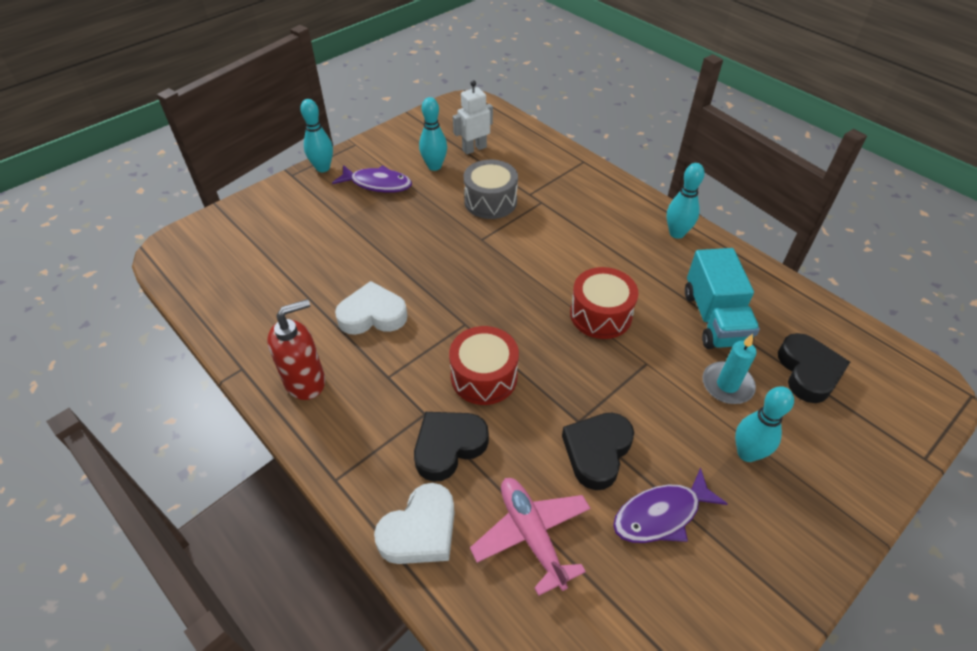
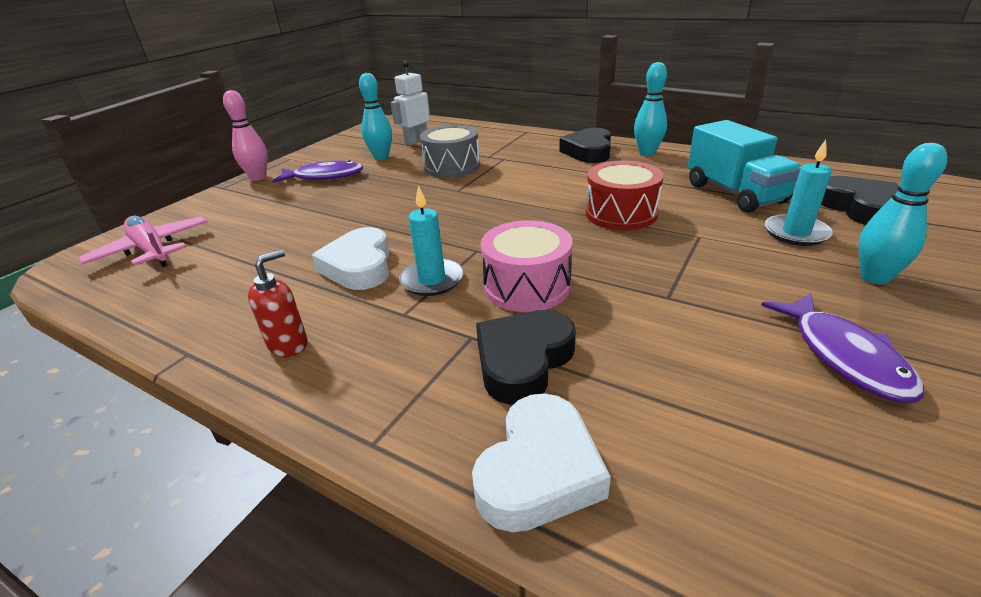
camera: 15 degrees left, 15 degrees down
(305, 381) = (288, 344): red soap dispenser -> red soap dispenser, size x0.64
(323, 168) = (258, 177): turquoise bowling pin -> pink bowling pin
(372, 315) = (359, 266): white heart -> white heart turned 75 degrees counterclockwise
(419, 348) = (432, 280): none -> turquoise candle
(484, 377) = (527, 286): red drum -> pink drum
(531, 535) = (704, 427): pink plane -> pink plane (152, 250)
(597, 452) = (713, 318): black heart -> black heart (588, 151)
(661, 514) = (844, 356): purple fish -> purple fish turned 60 degrees counterclockwise

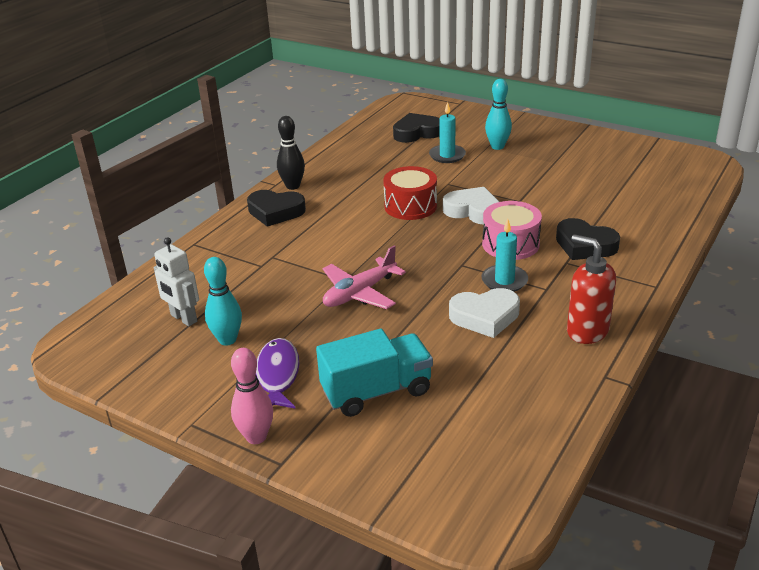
camera: 90 degrees left, 0 degrees up
(152, 250) = (450, 464): pink plane -> pink plane (360, 293)
(288, 344) = (587, 331): red soap dispenser -> red soap dispenser, size x1.56
(452, 167) = (282, 286): grey drum -> none
(539, 471) = (655, 241): white heart -> white heart (473, 211)
(647, 153) = (293, 186): turquoise bowling pin -> black bowling pin
(734, 193) = (386, 164): turquoise truck -> turquoise truck (376, 391)
(844, 356) = (564, 167): purple fish -> none

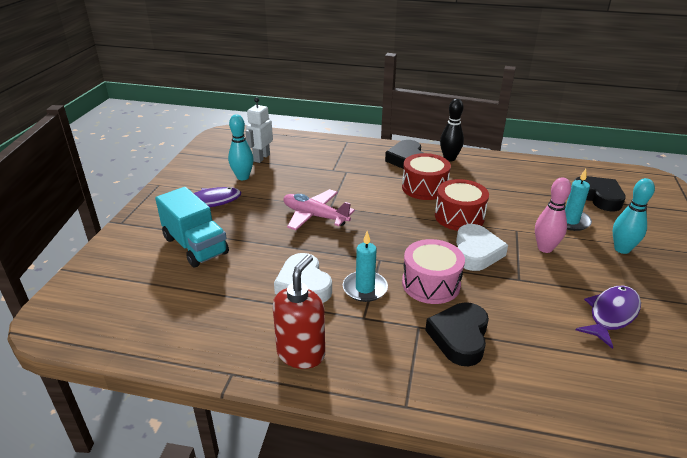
camera: 70 degrees right, 0 degrees up
(256, 437) = (146, 208): pink bowling pin -> pink bowling pin (545, 248)
(344, 213) = (424, 188): none -> red drum
(575, 175) = (611, 315): none -> purple fish

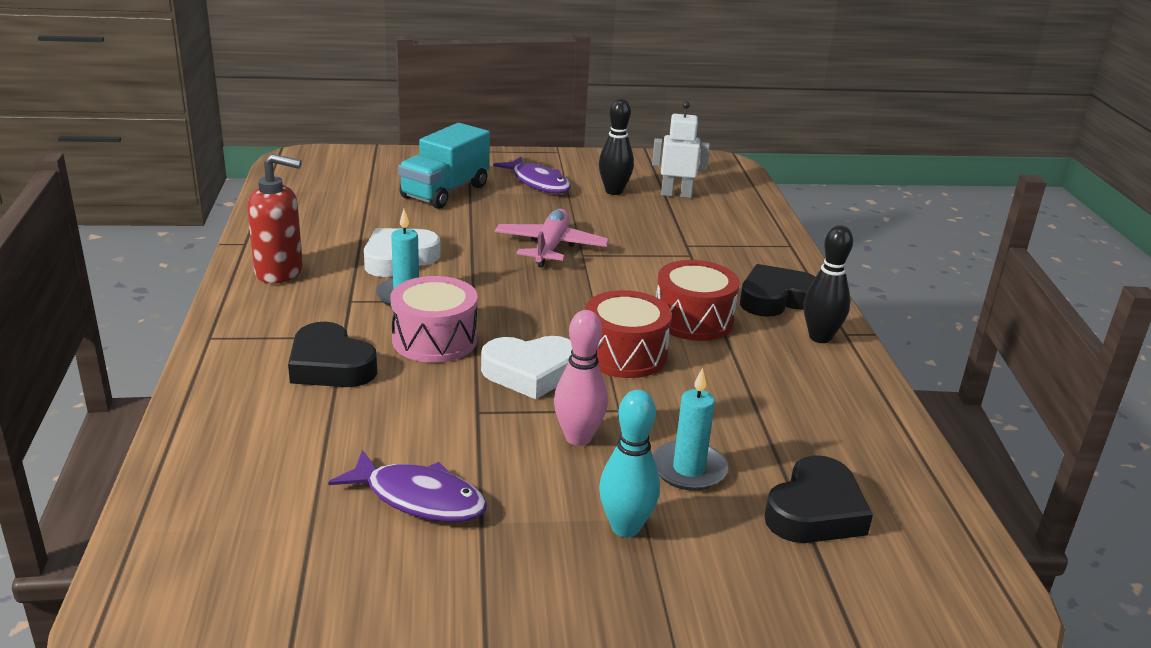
camera: 70 degrees right, 5 degrees down
(243, 177) = (614, 191): turquoise bowling pin -> black bowling pin
(459, 337) = (330, 365): black heart -> black heart turned 135 degrees counterclockwise

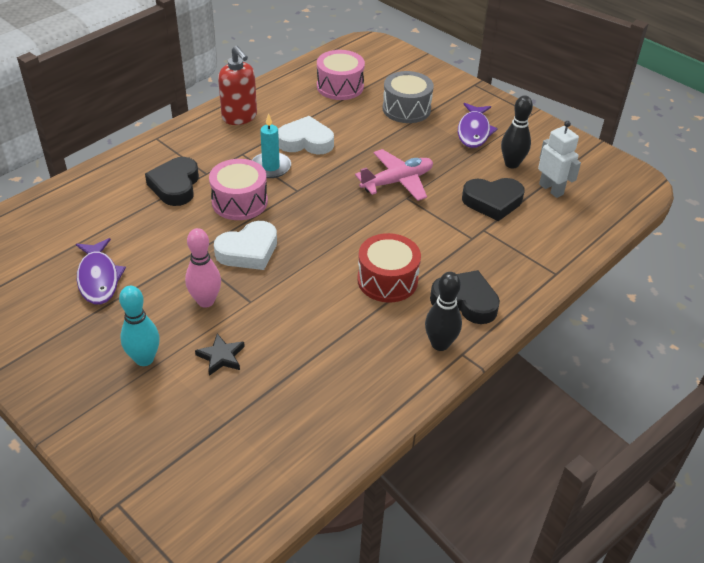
camera: 50 degrees right, 15 degrees up
(341, 202) = (340, 87): none -> pink drum
(445, 192) = (406, 109): turquoise truck -> grey drum
(530, 373) = (248, 251): white heart -> white heart turned 75 degrees counterclockwise
(624, 354) = (310, 274): red drum -> none
(688, 469) = (221, 357): turquoise candle -> black star
(815, 511) = (234, 426): black heart -> black heart (492, 202)

